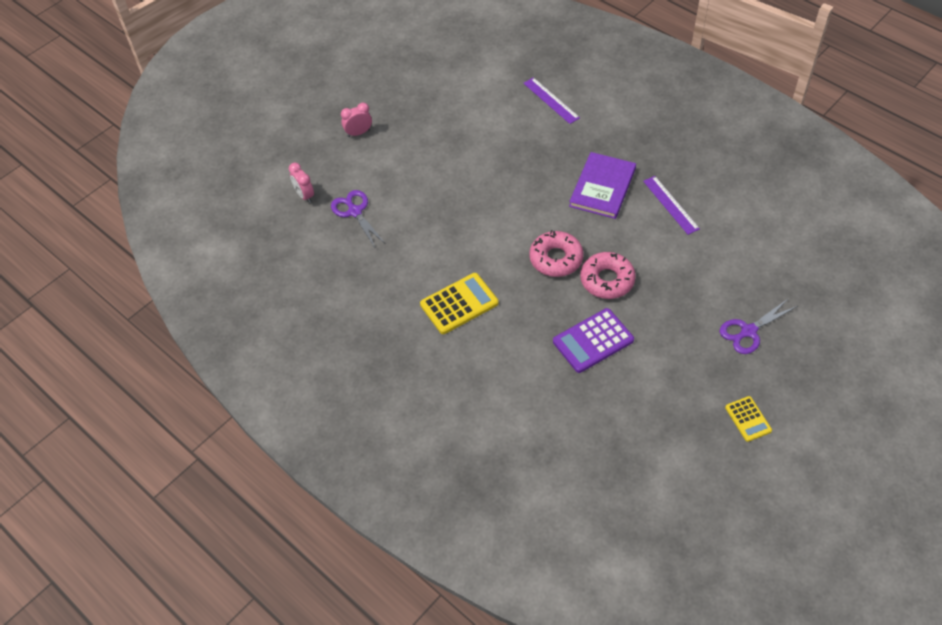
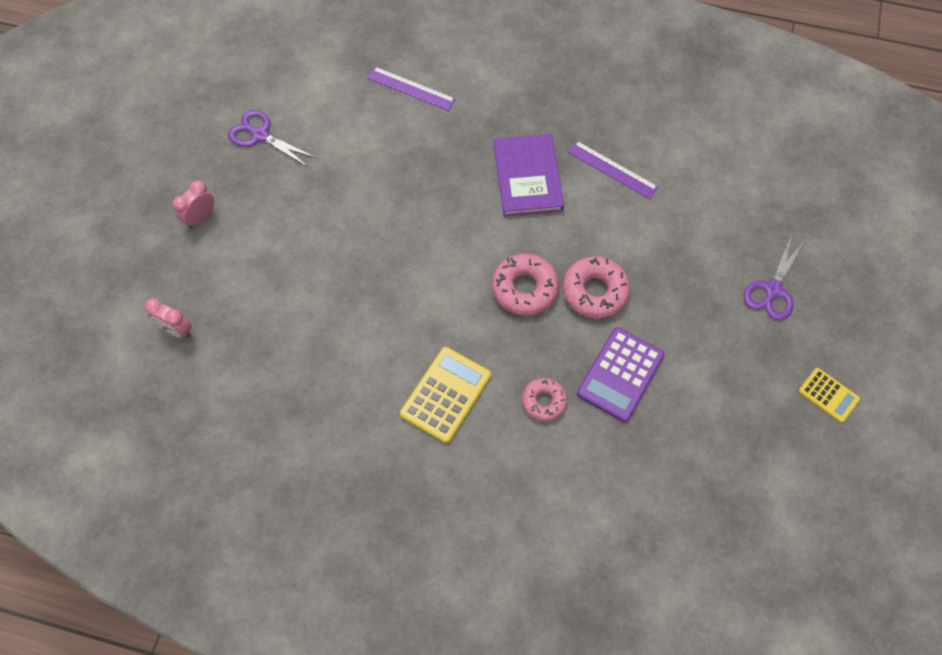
camera: 30 degrees left, 10 degrees up
(354, 211) = (253, 326): purple scissors -> purple scissors (260, 135)
(526, 335) = (544, 401): none -> pink donut

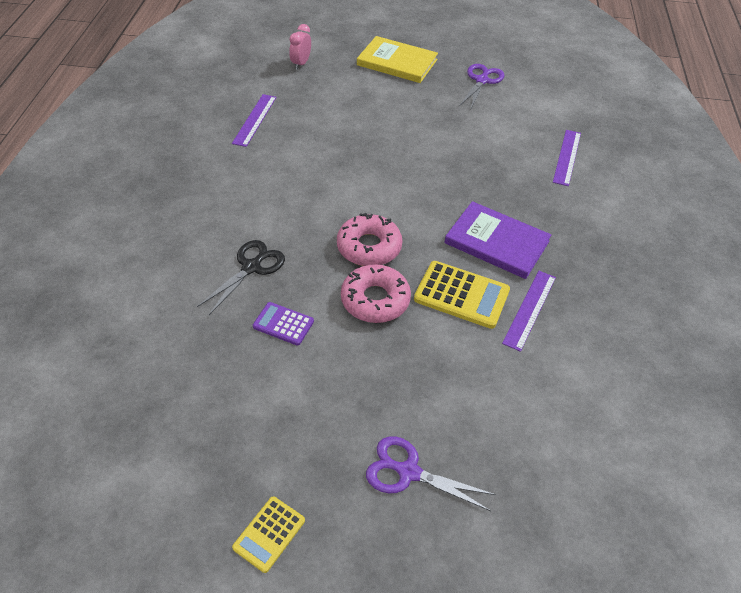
camera: 80 degrees right, 15 degrees down
(201, 218) = (397, 62): pink clock -> yellow book
(291, 391) = (254, 120): none -> purple ruler
(445, 395) = (256, 203): yellow calculator -> yellow calculator (461, 295)
(528, 177) = (496, 242): purple book -> purple book turned 45 degrees clockwise
(544, 401) = (251, 267): pink donut -> black scissors
(620, 374) = (283, 324): purple calculator -> purple calculator, size x0.59

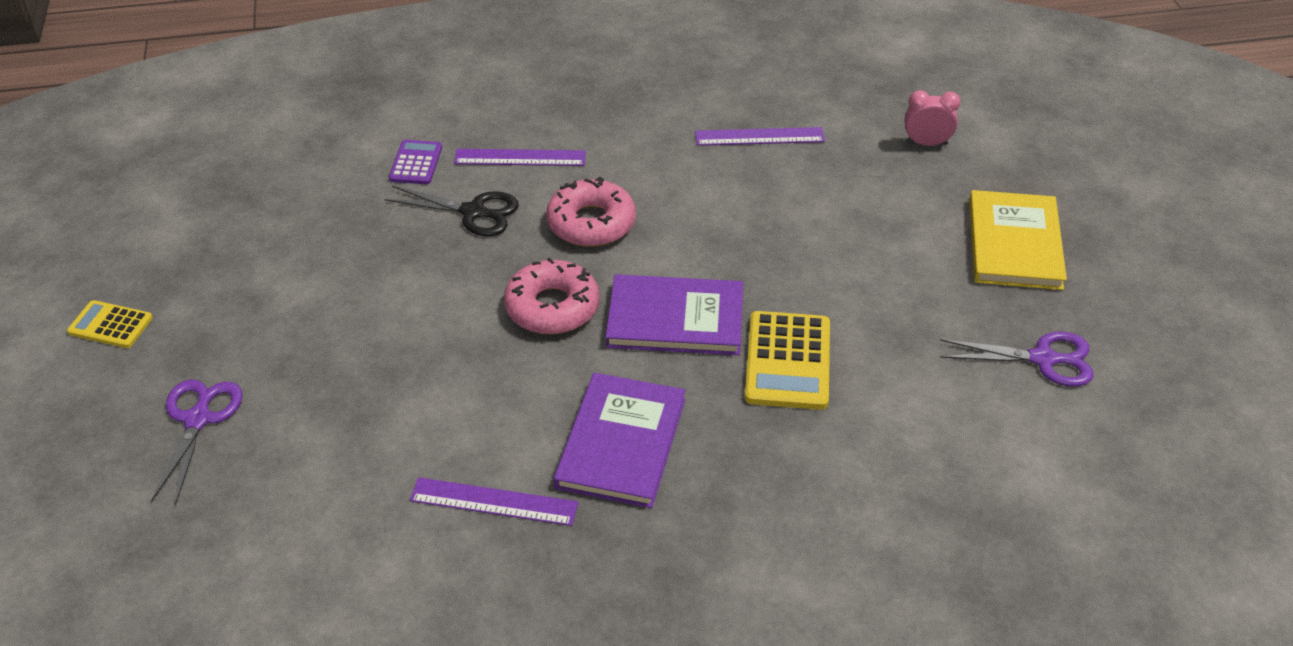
camera: 75 degrees right, 5 degrees down
(283, 324) = (390, 263): purple calculator -> purple calculator (416, 163)
(375, 300) = (456, 334): pink donut -> pink donut (591, 223)
(402, 195) = (675, 319): none -> purple book
(461, 295) = (496, 420): yellow calculator -> yellow calculator (788, 361)
(567, 157) = (889, 509): purple ruler -> purple ruler (520, 158)

